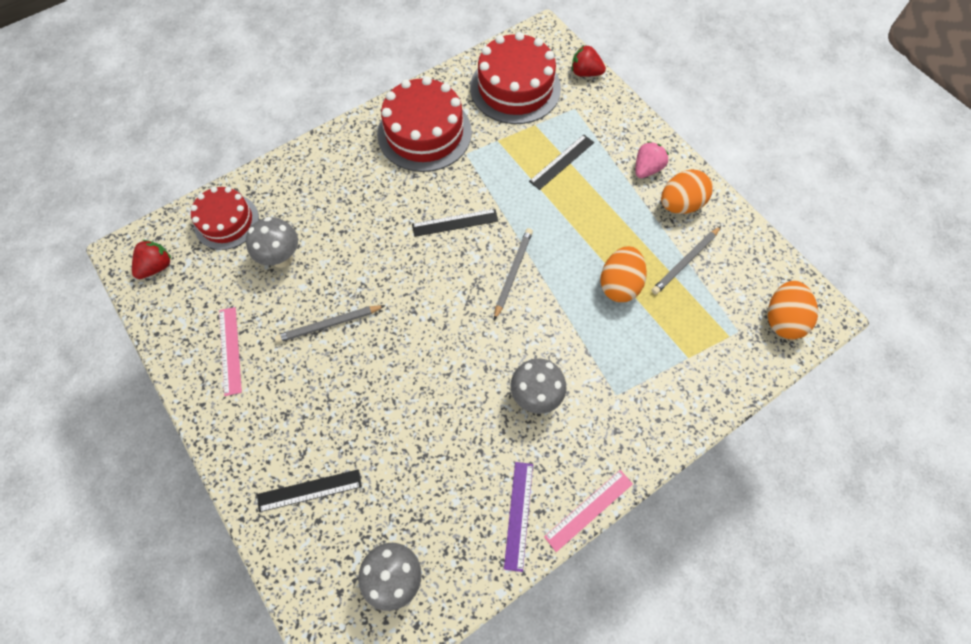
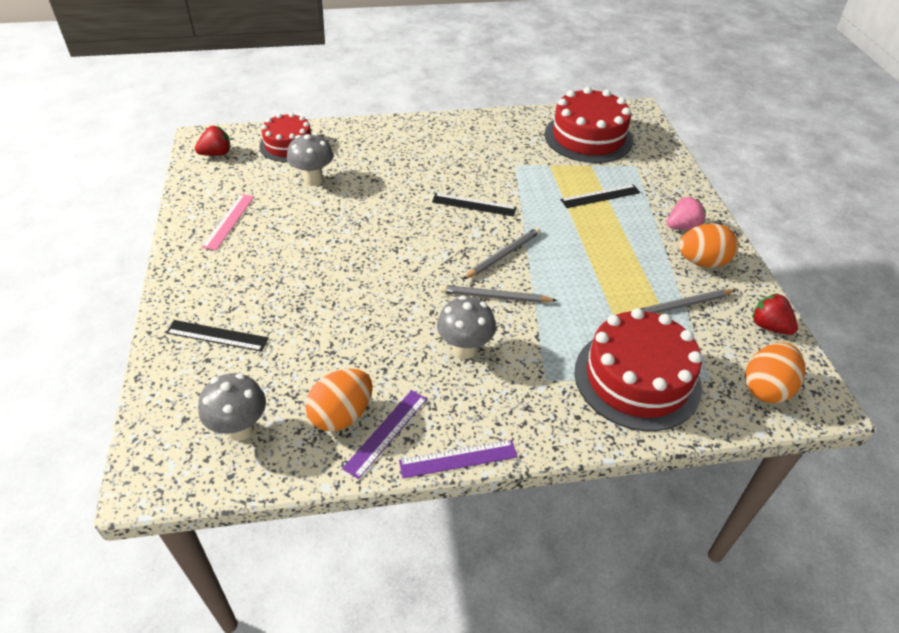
camera: 25 degrees right, 20 degrees down
(329, 325) = (318, 233): grey pencil -> grey pencil (495, 297)
(424, 133) = (487, 141): red cake -> red cake (637, 378)
(585, 73) = (661, 146): red strawberry -> red strawberry (769, 326)
(589, 510) = (458, 459): pink ruler -> purple ruler
(619, 284) = (602, 298): orange egg -> orange egg (342, 415)

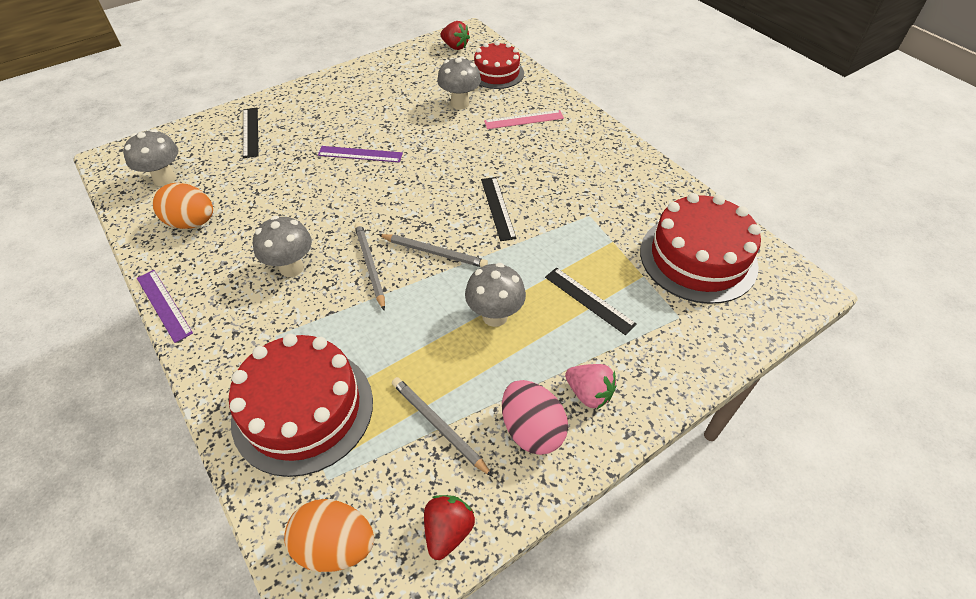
camera: 65 degrees right, 5 degrees up
(229, 221) = (377, 86): pink ruler -> pink ruler (524, 119)
(386, 432) = (181, 253): purple ruler -> purple ruler (360, 154)
(592, 245) = (495, 316): none -> grey mushroom
(702, 262) = (531, 430): orange egg -> pink egg

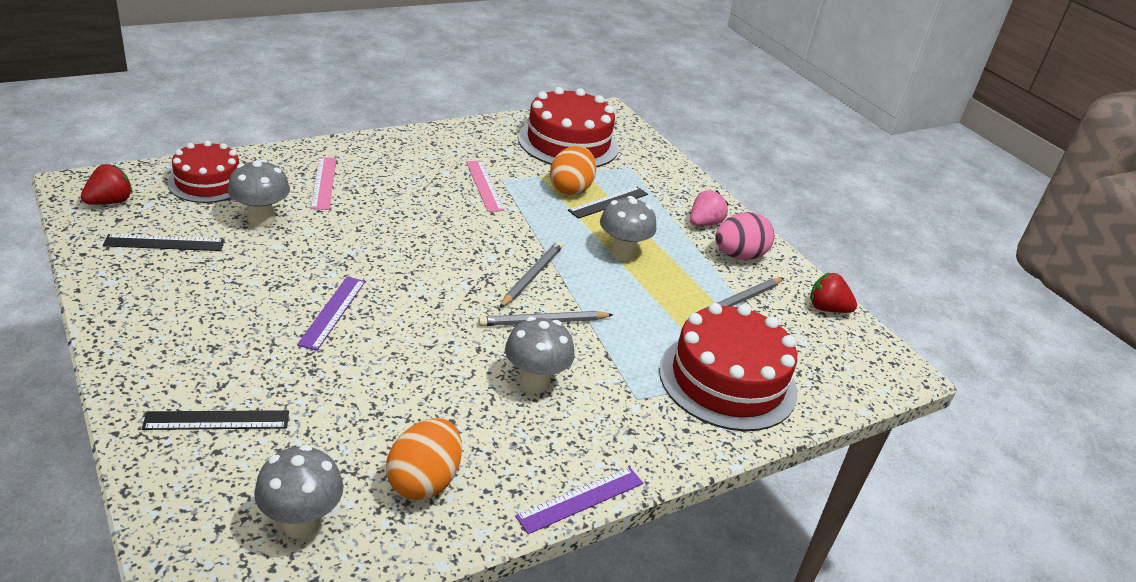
camera: 90 degrees left, 15 degrees down
(335, 545) = (850, 367): orange egg -> orange egg (570, 189)
(498, 208) = (474, 226): black ruler -> black ruler (164, 243)
(570, 206) = (484, 185): none -> pink ruler

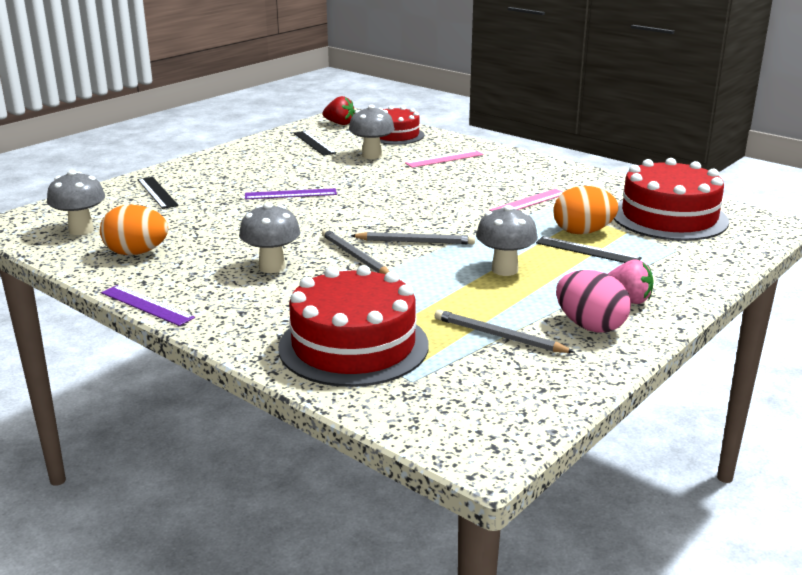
camera: 75 degrees right, 10 degrees down
(827, 309) = (555, 391): red strawberry -> none

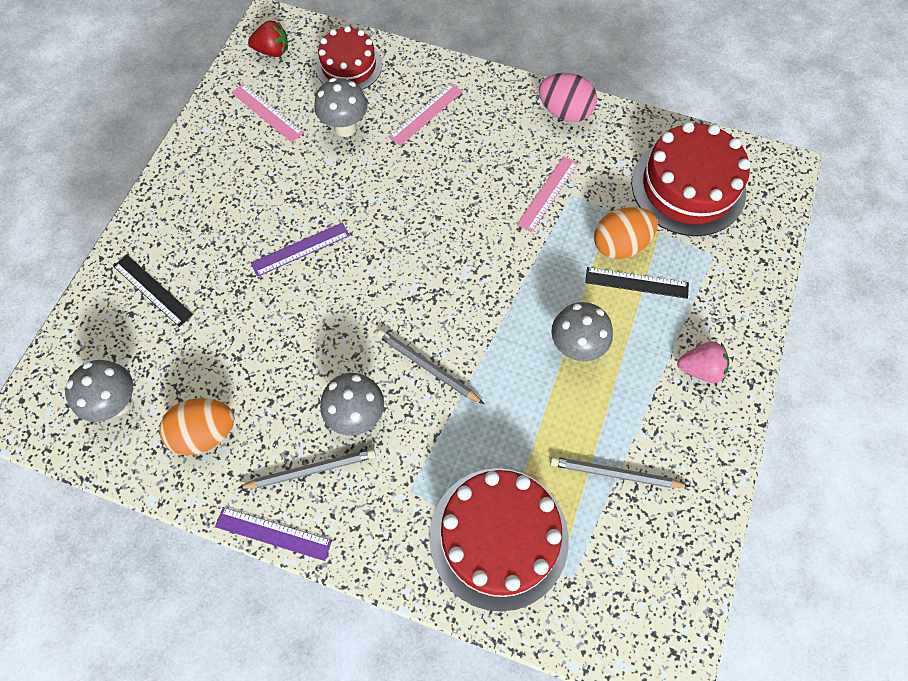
camera: 20 degrees left, 40 degrees up
(314, 143) = (267, 112): black ruler -> pink ruler
(415, 241) = (472, 316): grey pencil -> grey pencil (311, 470)
(590, 326) = (684, 428): pink egg -> pink egg (565, 112)

